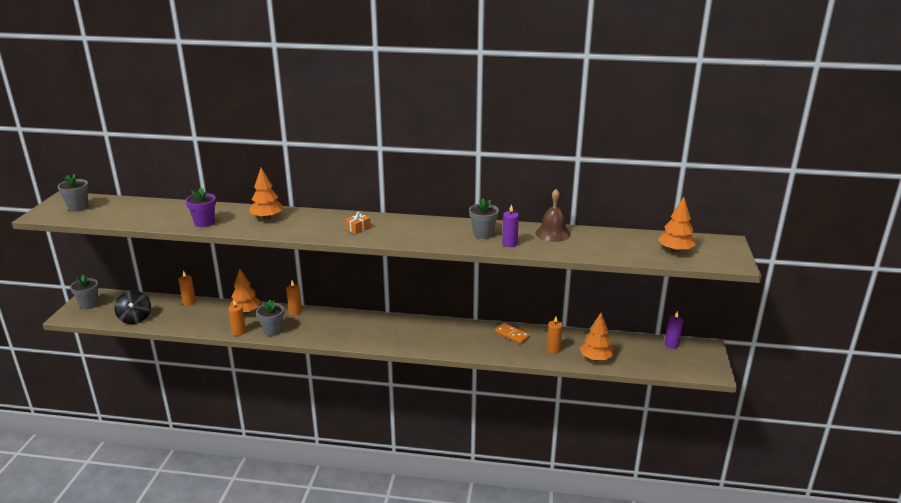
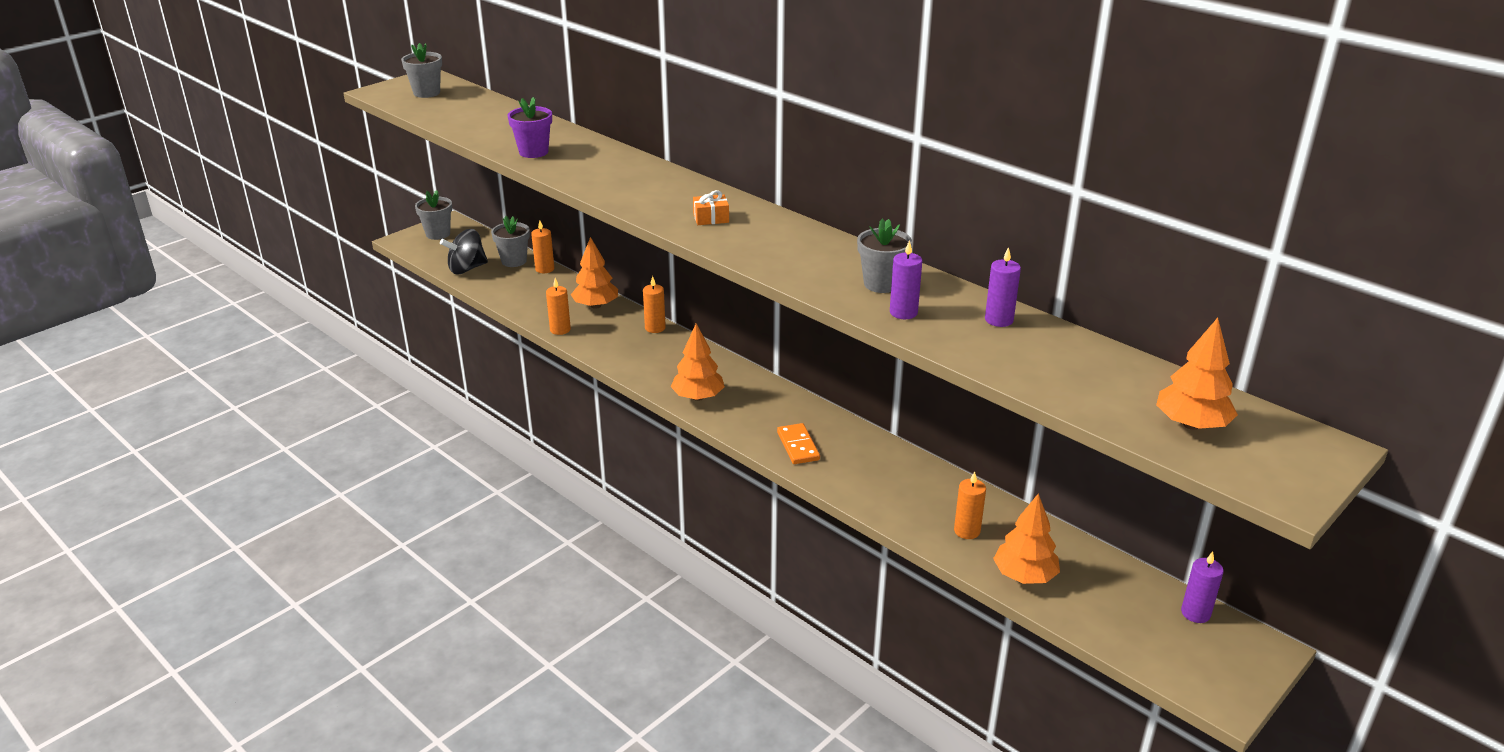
camera: 35 degrees right, 5 degrees up
(135, 318) = (467, 269): black spinning top -> black spinning top turned 45 degrees clockwise
(267, 217) = (615, 167): orange tree -> orange tree (698, 397)
(272, 331) = (601, 343): grey flower pot -> grey flower pot (514, 261)
(512, 335) = (925, 481): orange domino -> orange domino (798, 446)
(552, 233) = (999, 320): brown bell -> purple candle

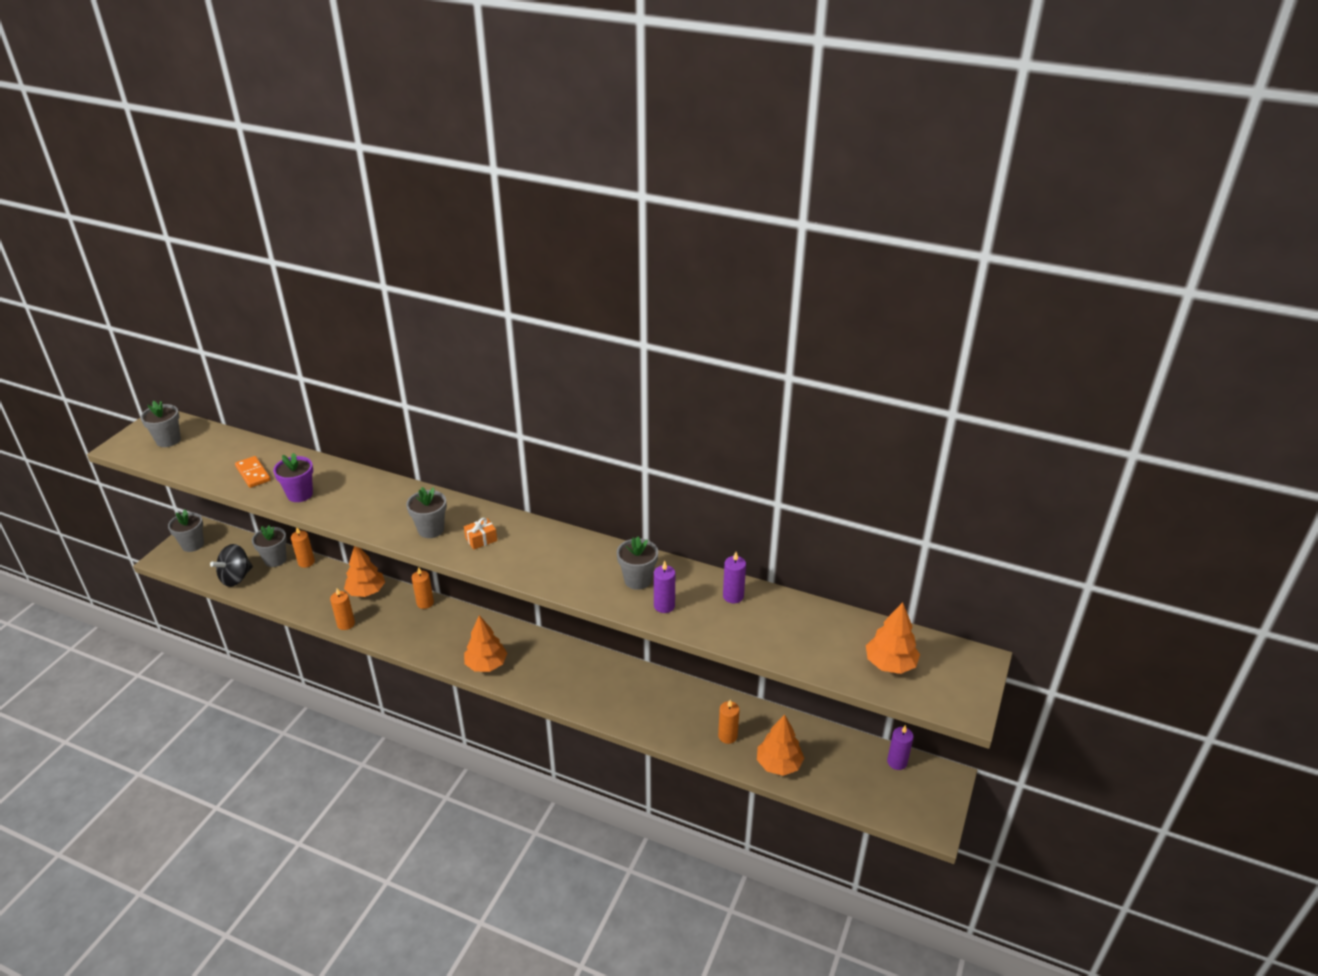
camera: 20 degrees left, 5 degrees up
(658, 201) = (431, 529): none -> grey flower pot
(798, 446) = (580, 692): orange domino -> orange domino (253, 473)

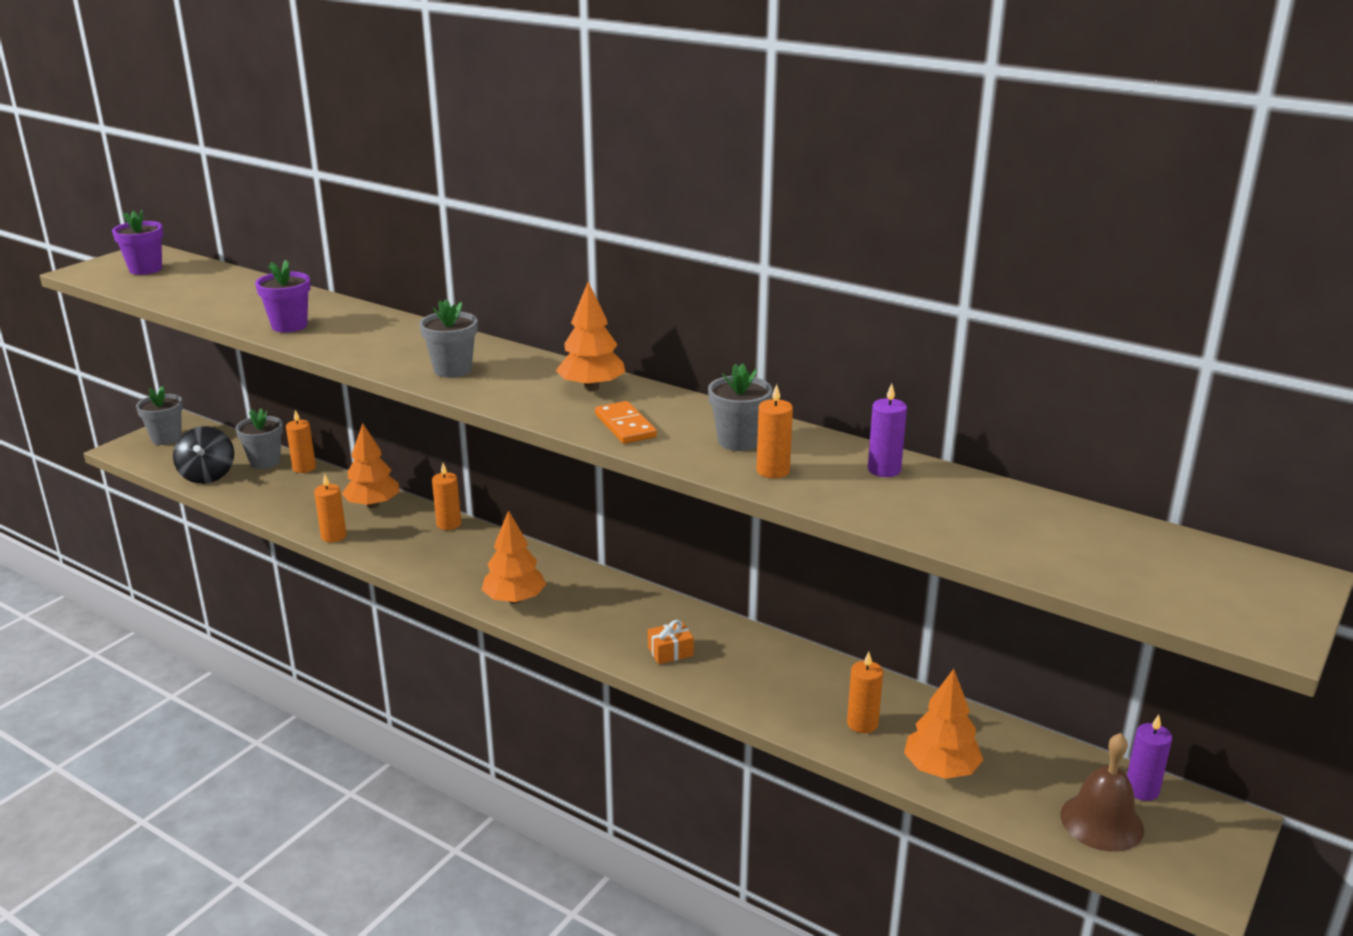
camera: 10 degrees right, 10 degrees down
(168, 440) = (145, 269): grey flower pot -> purple flower pot
(236, 577) = (208, 475): black spinning top -> black spinning top turned 60 degrees counterclockwise
(253, 473) = (237, 304): orange domino -> orange domino (625, 426)
(481, 539) = (520, 384): orange gift -> orange gift (670, 652)
(664, 606) = (773, 471): purple candle -> orange candle
(875, 789) = (1101, 822): none -> brown bell
(890, 664) = (1137, 567): orange tree -> orange tree (591, 387)

